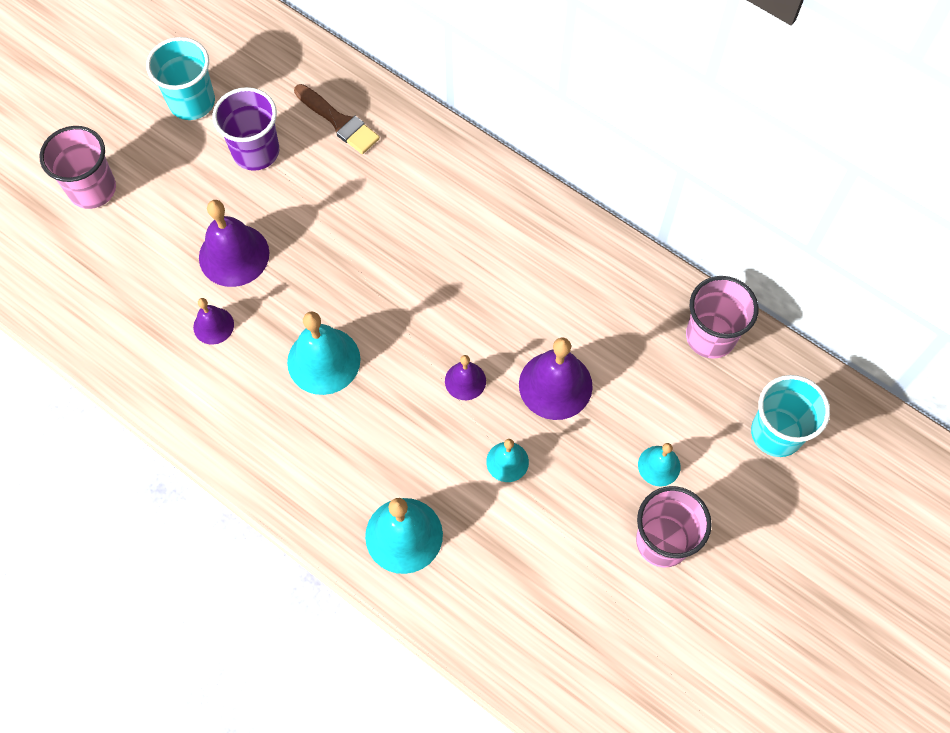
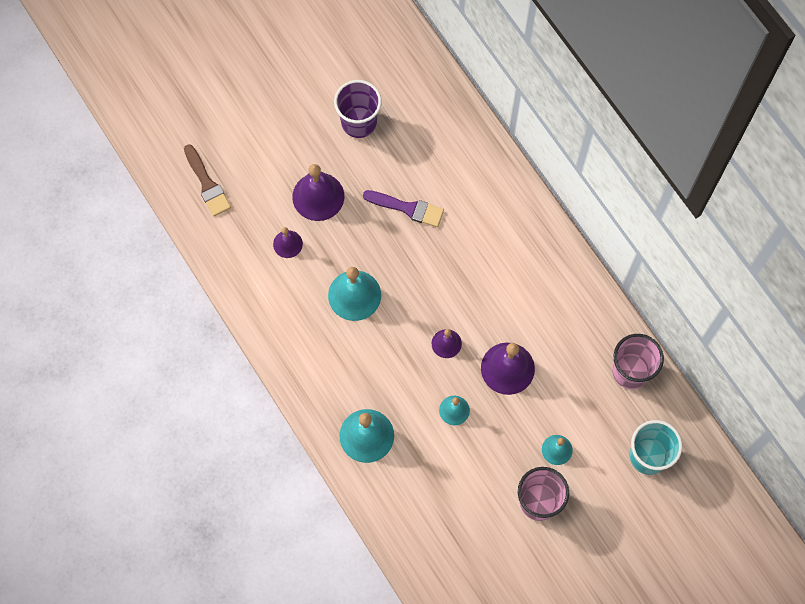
camera: 20 degrees right, 5 degrees up
(92, 189) = (235, 113): pink cup -> none
(192, 102) = (326, 68): turquoise cup -> none
(339, 121) = (426, 118): brown brush -> brown brush (207, 184)
(354, 233) = (407, 208): none -> purple brush

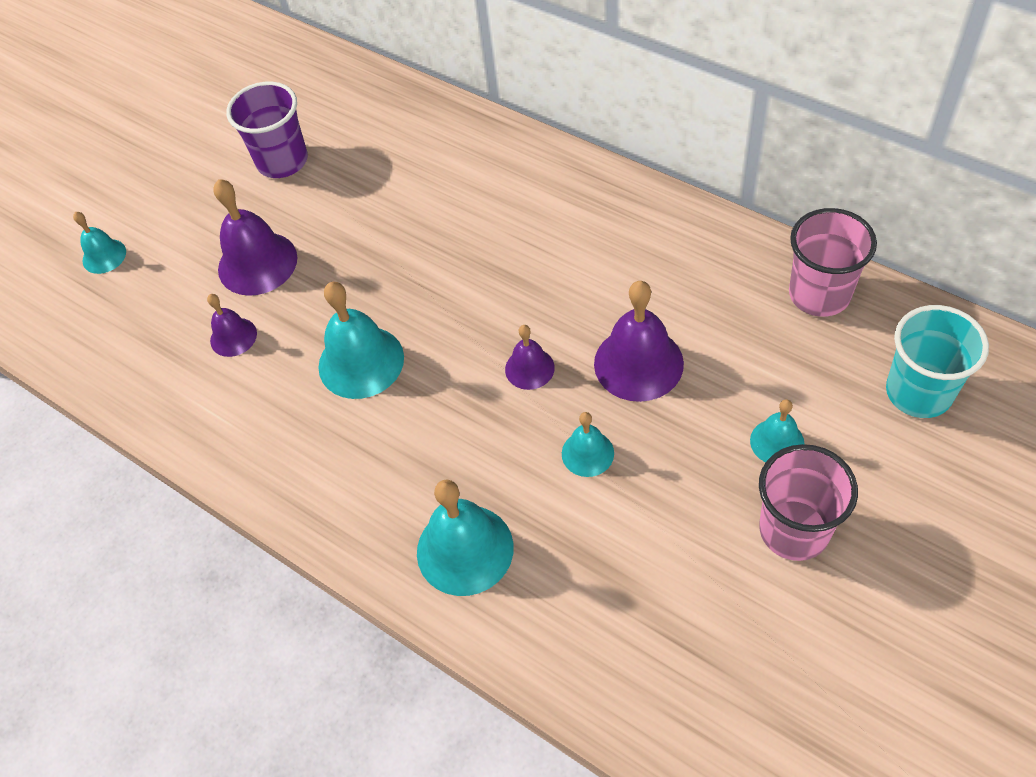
camera: 15 degrees left, 15 degrees down
(207, 184) = (86, 310): brown brush -> none
(228, 147) = (104, 256): none -> turquoise bell
(407, 208) = (393, 228): purple brush -> none

